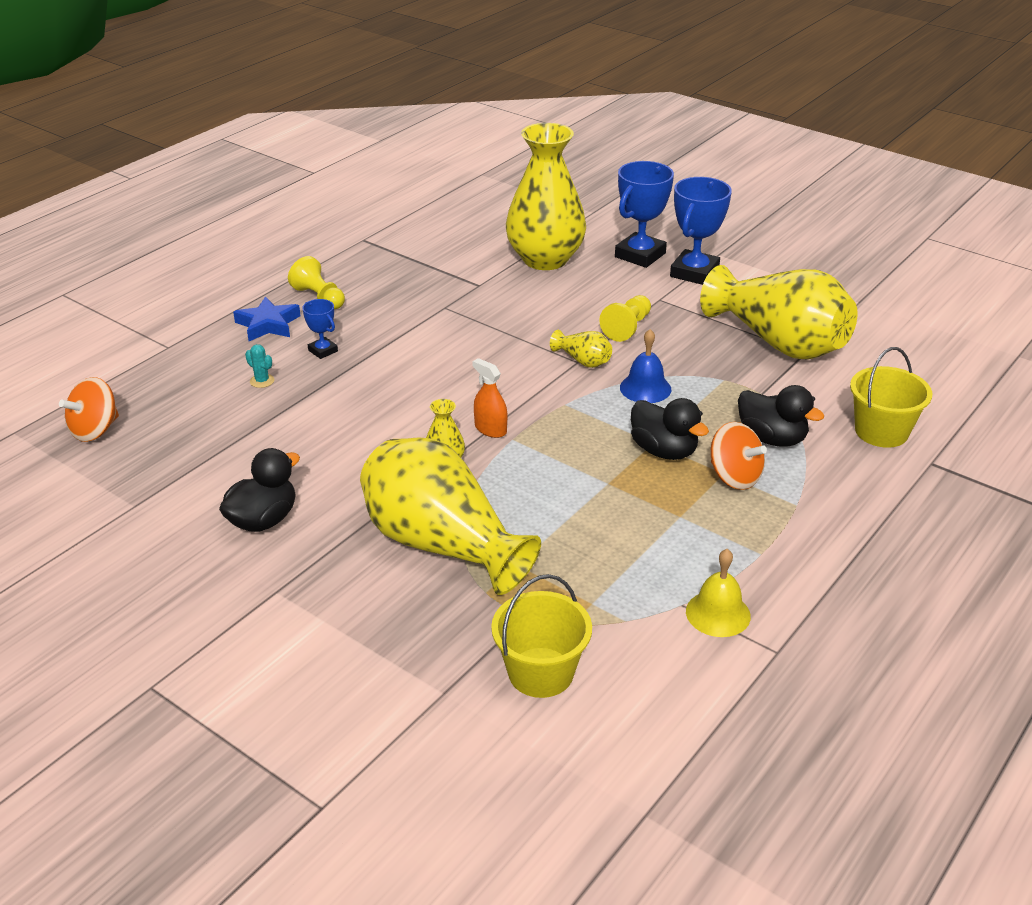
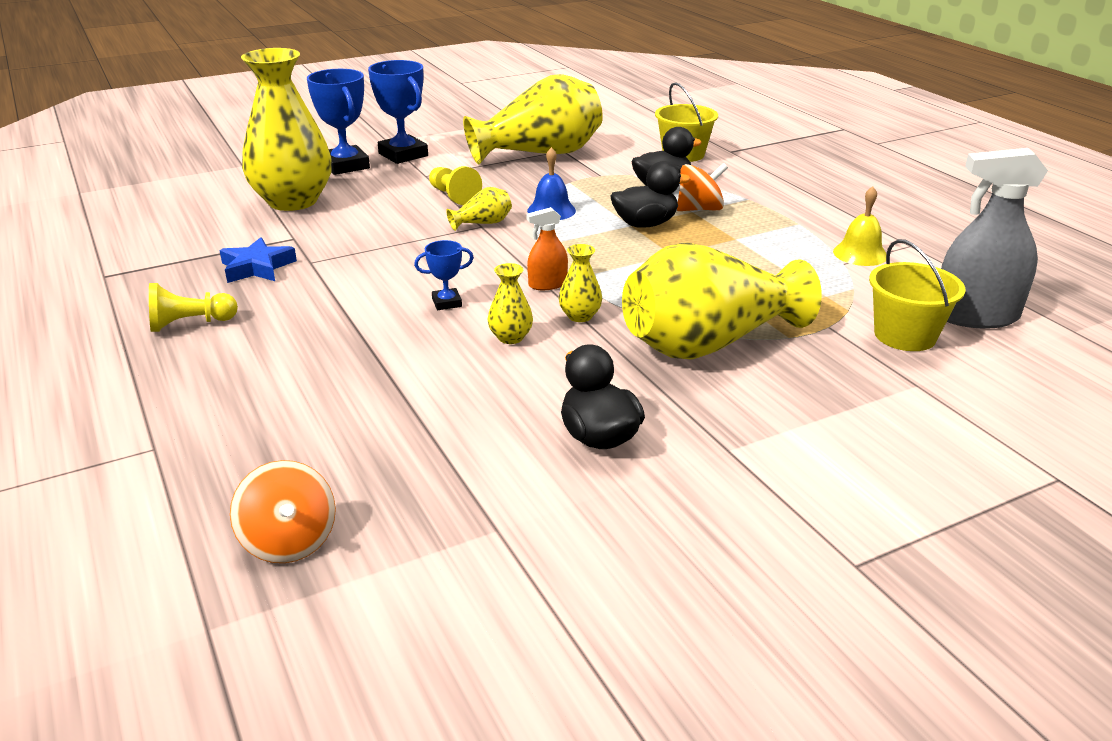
camera: 65 degrees left, 5 degrees down
(262, 381) = (321, 391): turquoise cactus -> none
(268, 324) = (203, 366): blue star -> blue star (257, 267)
(323, 351) = (306, 342): blue trophy -> blue trophy (447, 303)
(386, 437) = (510, 337): none -> yellow vase
(624, 724) = (975, 316): none -> grey spray bottle

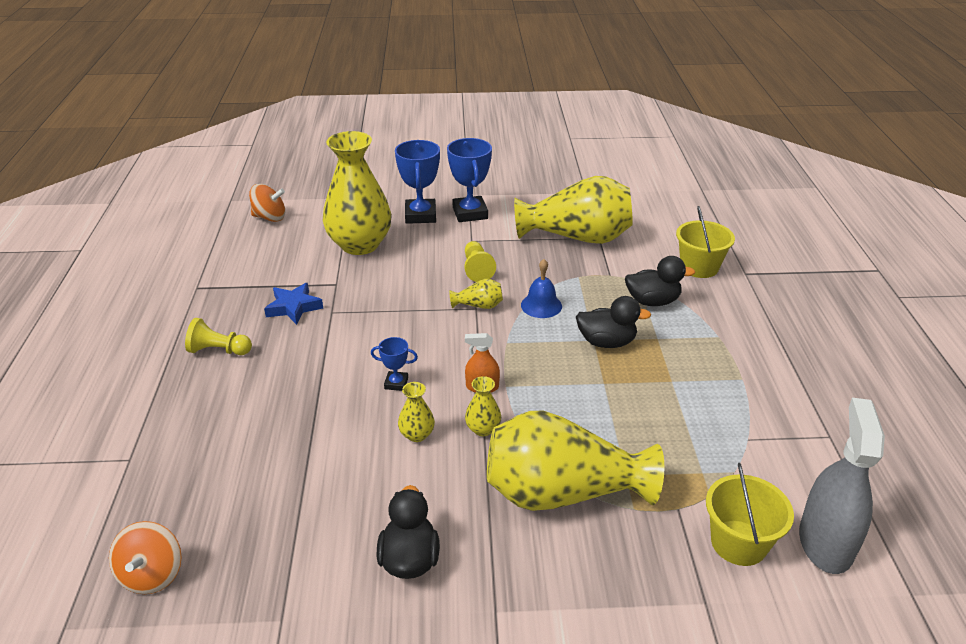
camera: 25 degrees right, 5 degrees up
(699, 209) = (665, 337): orange spinning top -> orange spinning top (270, 217)
(860, 254) = (772, 432): yellow bell -> none
(975, 316) = (825, 543): grey spray bottle -> grey spray bottle turned 75 degrees clockwise

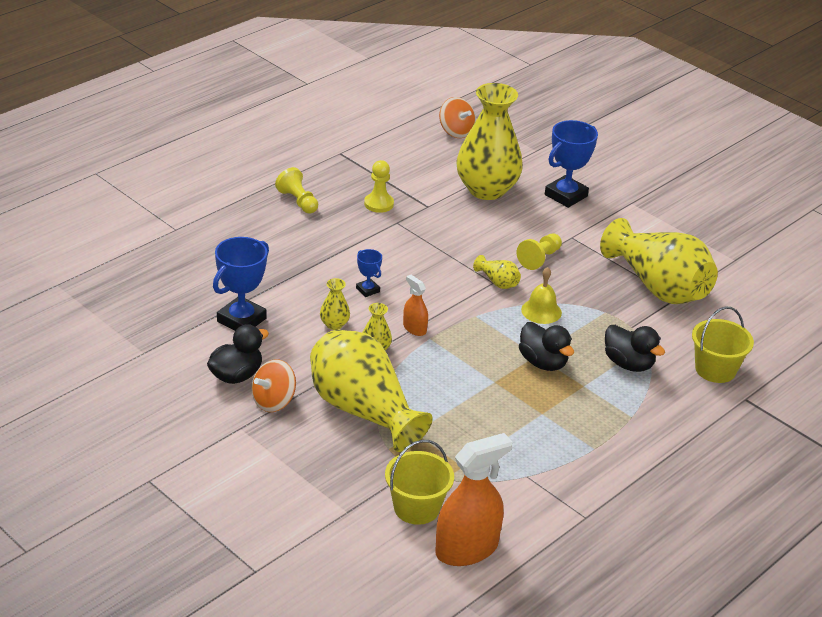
camera: 45 degrees right, 0 degrees up
(152, 574) = (117, 290): orange spinning top -> orange spinning top (273, 401)
(294, 307) = (378, 204): blue star -> yellow pawn
(470, 213) = (606, 217): blue trophy -> blue trophy (241, 320)
(541, 305) = (541, 311): blue bell -> yellow bell
(825, 543) = (466, 549): grey spray bottle -> orange spray bottle

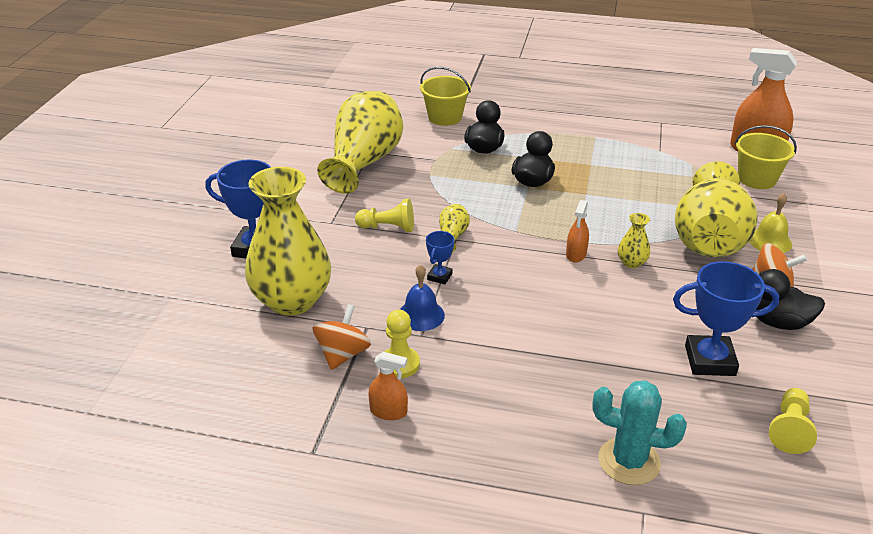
camera: 120 degrees left, 0 degrees up
(210, 243) = (629, 461): none -> turquoise cactus
(298, 201) = (463, 432): yellow pawn -> yellow pawn (789, 429)
(334, 324) = (633, 300): yellow vase -> none
(343, 185) = (388, 411): none -> orange spray bottle
(367, 290) = (558, 303): blue trophy -> blue trophy (439, 276)
(417, 230) = (421, 315): none -> blue bell
(456, 132) = (171, 373): orange spinning top -> orange spinning top (343, 354)
(541, 311) = (467, 202): yellow bell -> yellow bell (770, 241)

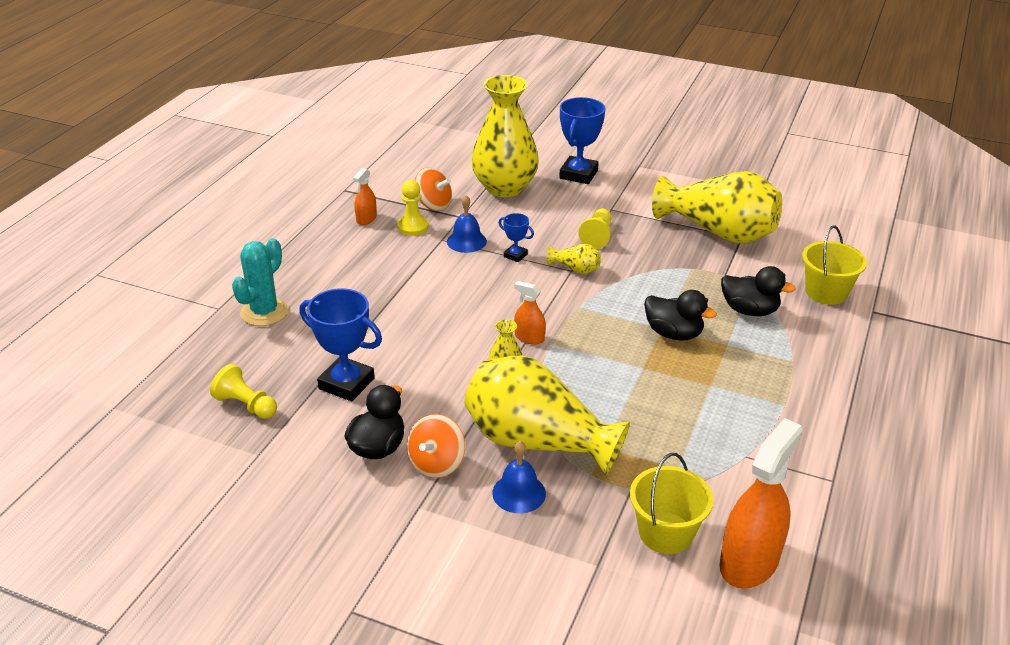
camera: 100 degrees right, 0 degrees up
(710, 360) = (346, 383): blue trophy -> blue trophy turned 75 degrees counterclockwise
(770, 241) = (519, 493): yellow bell -> blue bell

